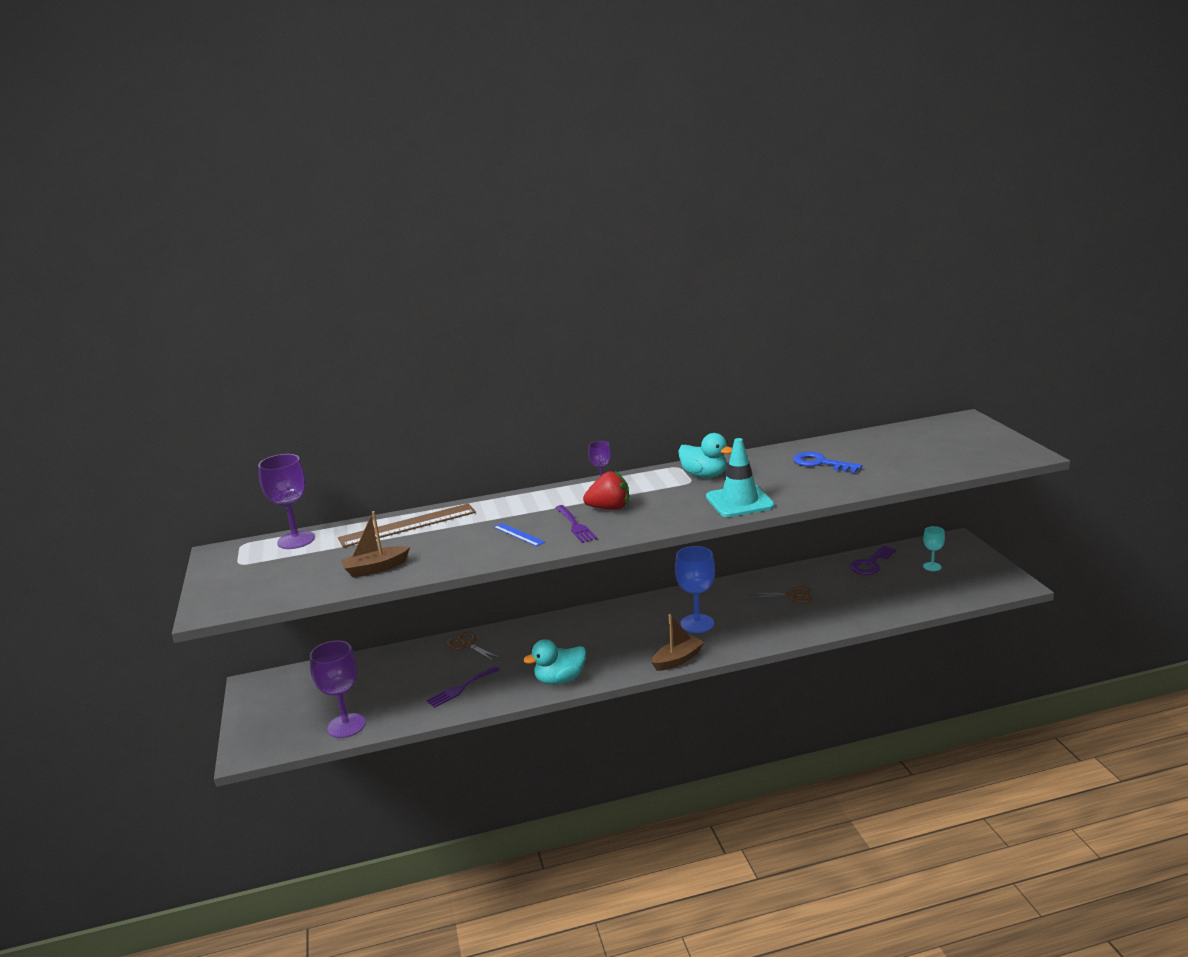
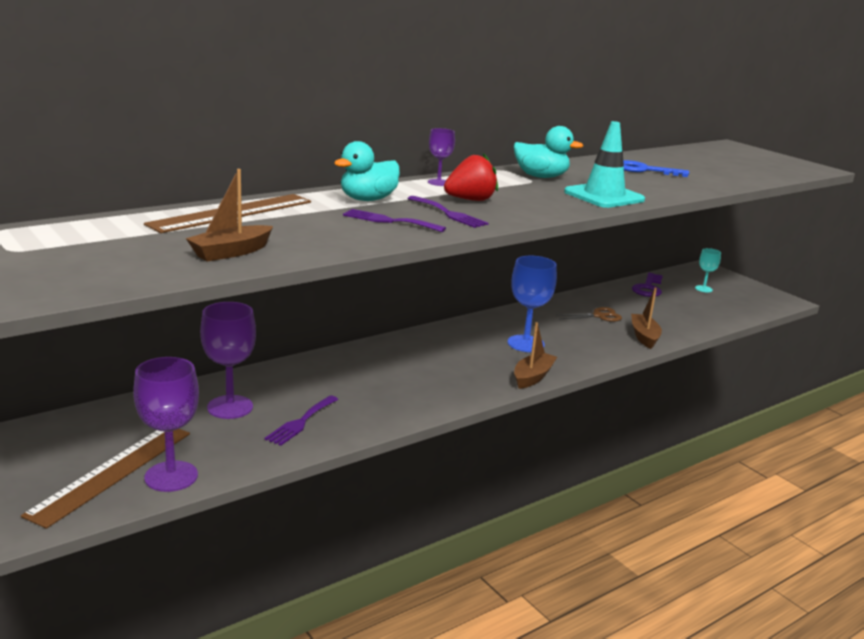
camera: 25 degrees left, 0 degrees up
(296, 540) = (80, 227): purple goblet -> purple goblet (230, 407)
(311, 718) = (112, 472): none -> brown ruler
(467, 645) = (277, 377): brown scissors -> none
(519, 534) = (389, 221): blue ruler -> purple fork
(560, 680) = (417, 405): turquoise duck -> turquoise duck (368, 199)
(819, 622) = (644, 337): none -> brown boat

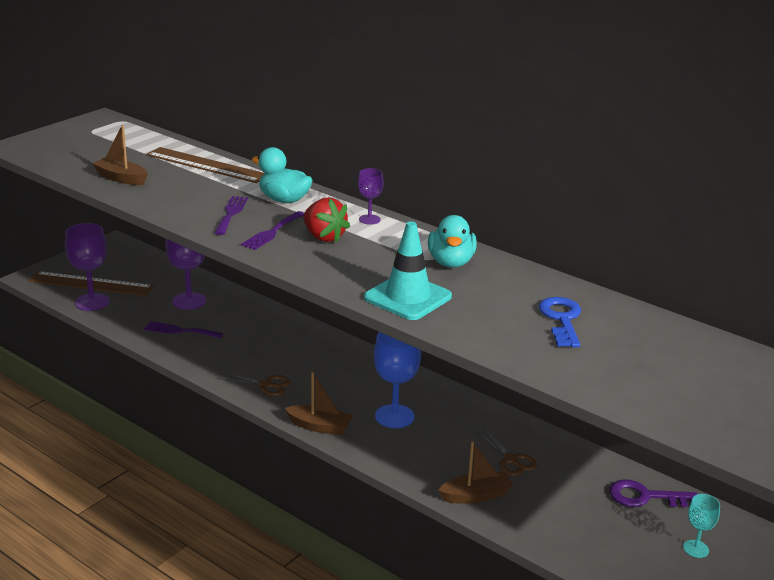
camera: 75 degrees right, 5 degrees up
(448, 391) = (265, 385): none -> brown scissors

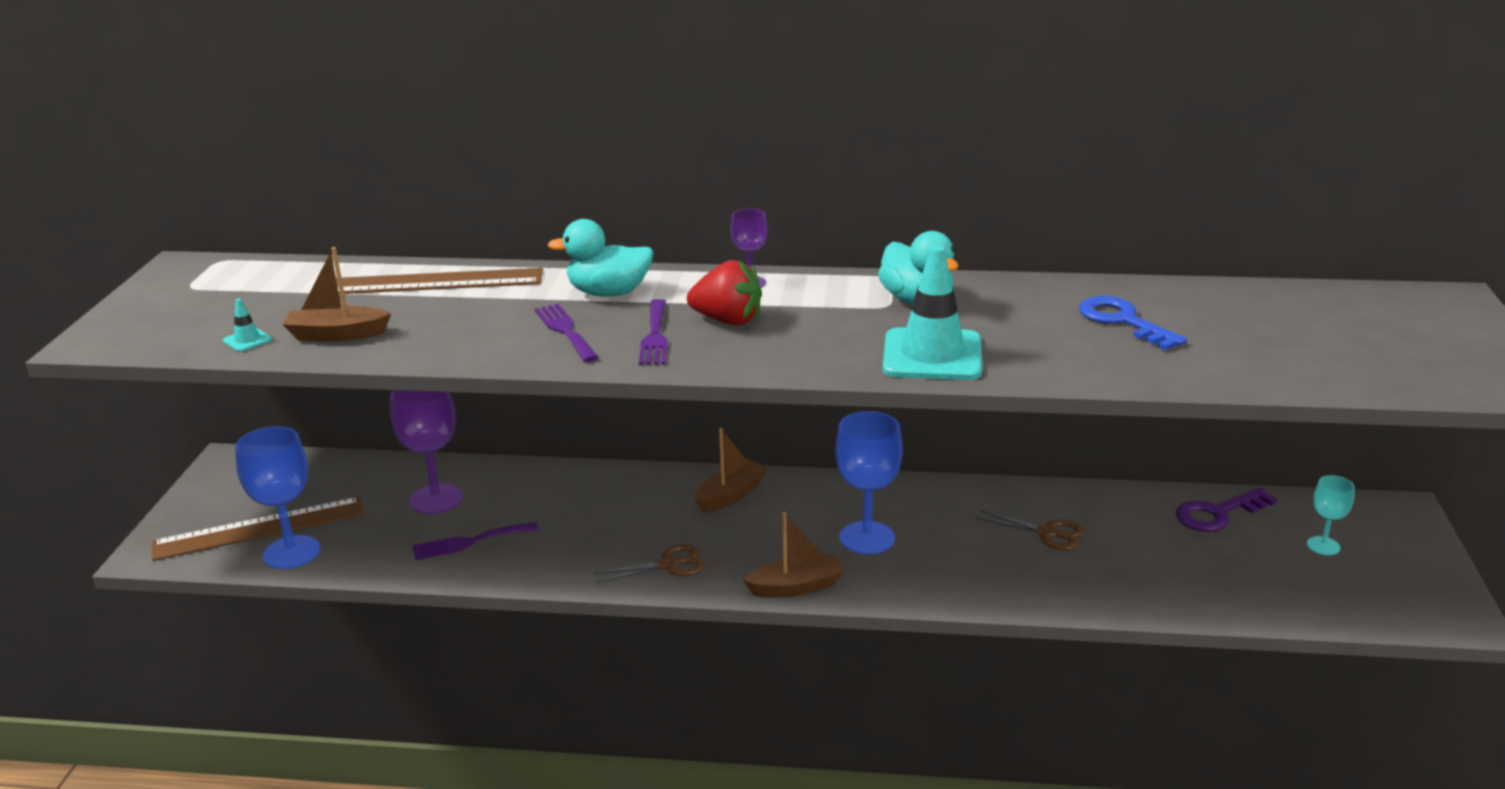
camera: 30 degrees left, 0 degrees up
(78, 167) = (247, 340): none -> turquoise traffic cone
(92, 302) = (291, 552): purple goblet -> blue goblet
(476, 495) = (1060, 588): brown boat -> brown boat (730, 495)

